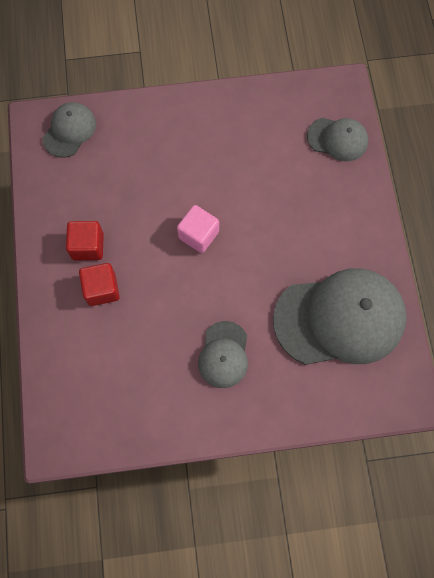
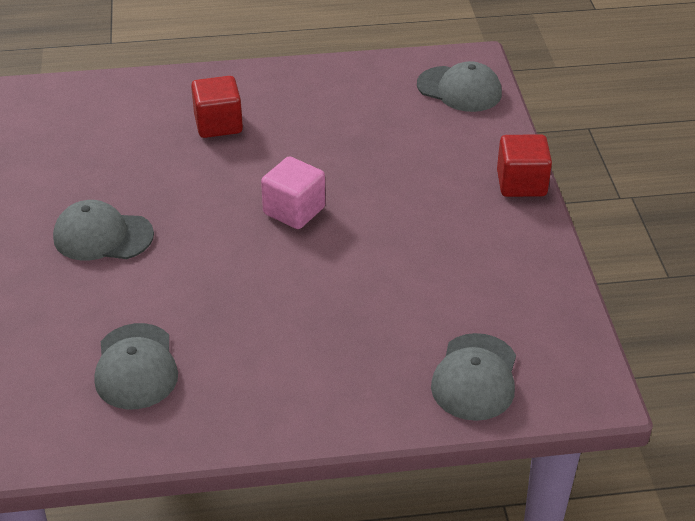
camera: 90 degrees right, 30 degrees down
(88, 246) = (282, 111): red cube -> red cube (521, 183)
(340, 318) = (136, 367): grey cap -> grey cap, size x0.50

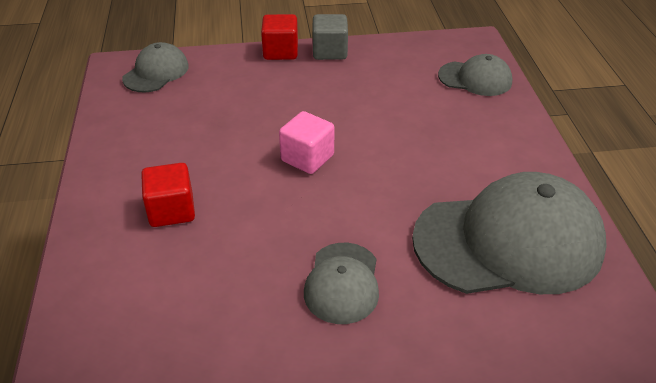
camera: 90 degrees left, 0 degrees up
(136, 367) = (508, 242): grey cap -> grey cap, size x1.99
(529, 228) = (330, 51): none -> grey cube

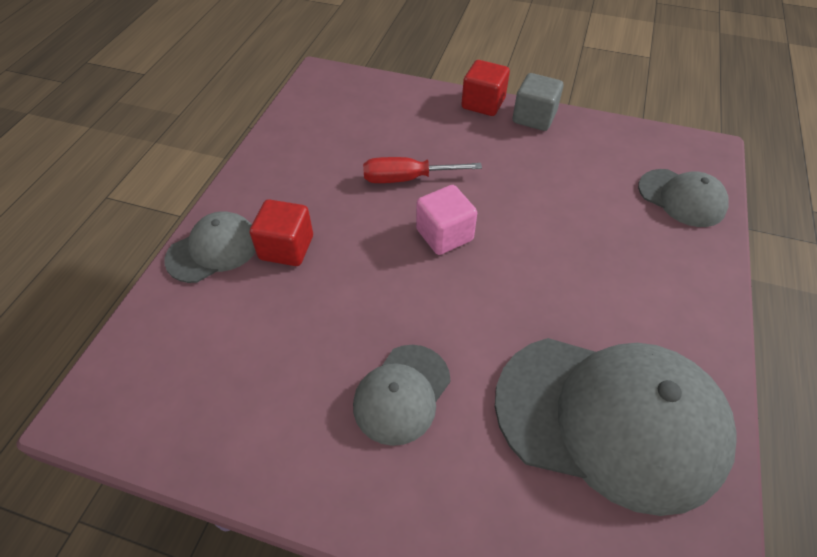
camera: 25 degrees right, 10 degrees up
(156, 72) = (352, 93): grey cap -> grey cap (213, 250)
(249, 126) = (407, 179): none -> red screwdriver

